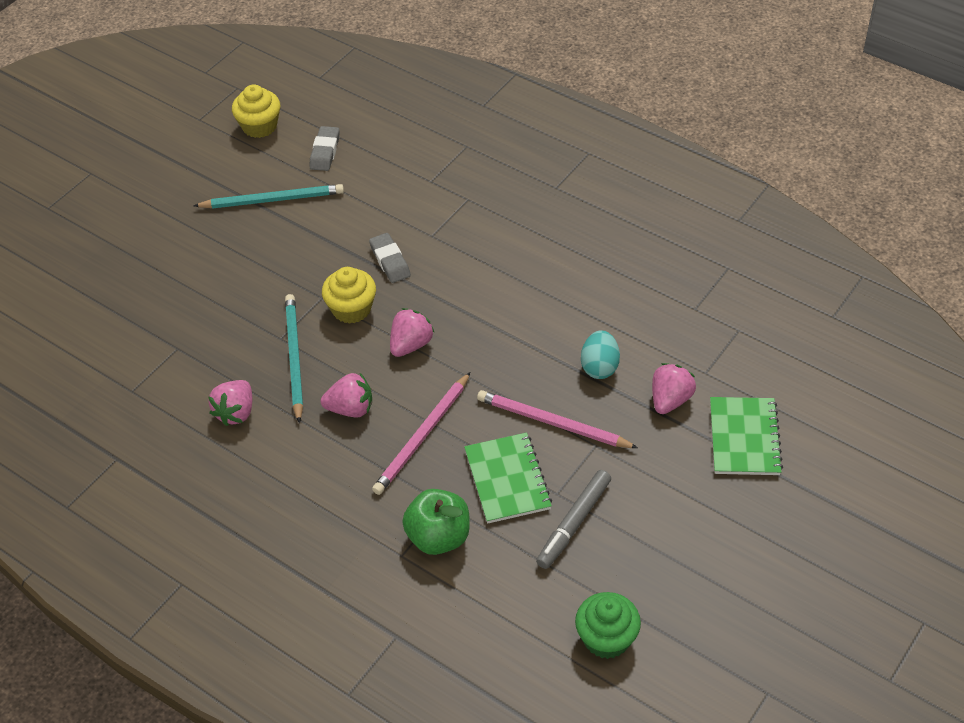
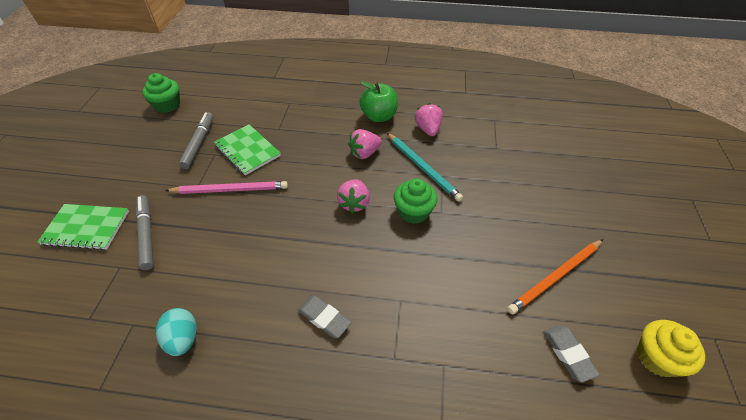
camera: 150 degrees right, 0 degrees up
(273, 200) = (555, 277): turquoise pencil -> orange pencil
(351, 309) = (413, 212): yellow cupcake -> green cupcake
(390, 261) = (416, 261): grey eraser -> grey eraser (324, 318)
(422, 436) = (311, 154): pink pencil -> none
(438, 537) = (274, 114): green apple -> green apple (379, 116)
(599, 367) = (207, 239): turquoise egg -> turquoise egg (183, 339)
(670, 400) = (146, 234): pink strawberry -> grey marker
(744, 438) = (86, 228): green notebook -> green notebook turned 60 degrees counterclockwise

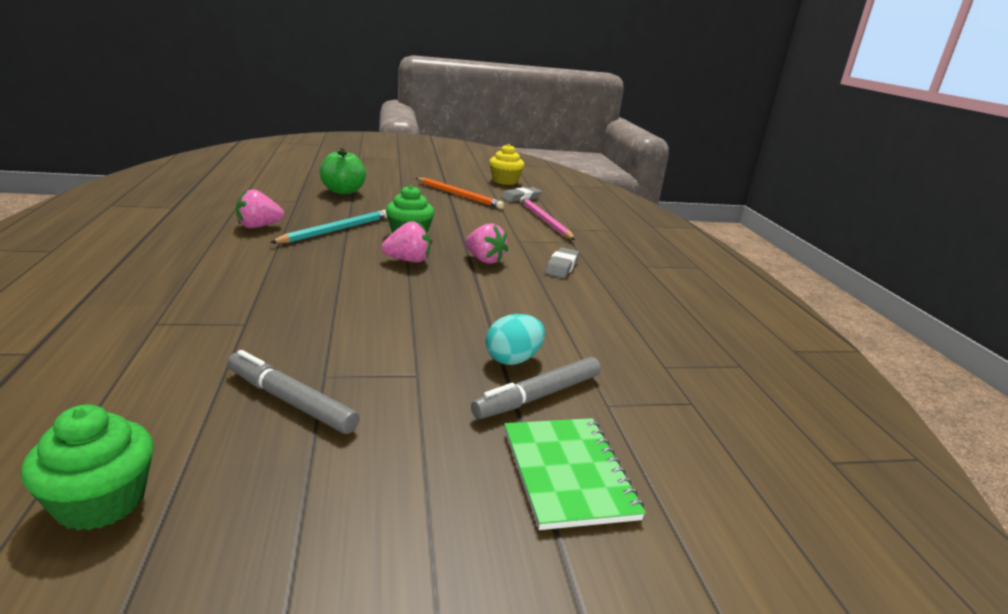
camera: 110 degrees left, 25 degrees down
(183, 339) = (646, 330): turquoise egg -> turquoise egg (513, 359)
(199, 143) = (290, 401): grey marker -> grey marker turned 45 degrees clockwise
(230, 190) = (412, 342): pink pencil -> pink pencil (544, 220)
(247, 150) = (311, 343): green notebook -> none
(364, 153) = (311, 258): pink strawberry -> pink strawberry (484, 260)
(379, 116) = (222, 252): green apple -> green apple (343, 191)

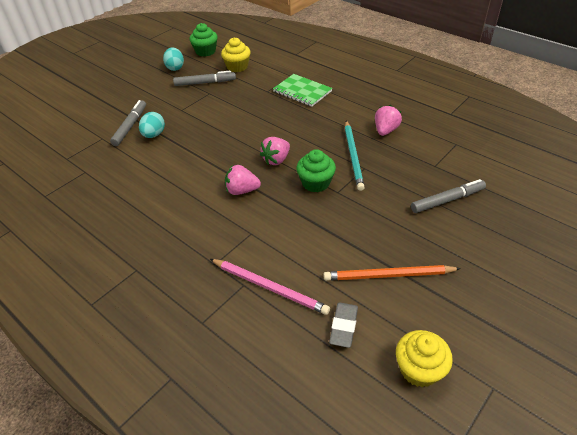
camera: 145 degrees right, 20 degrees up
(167, 397) = (237, 67): none -> yellow cupcake
(264, 494) = (175, 68): none -> turquoise egg
(343, 191) = (447, 200): green apple -> grey marker
(561, 267) = (192, 219): grey eraser -> none
(568, 473) = (102, 109): green notebook -> green notebook (302, 91)

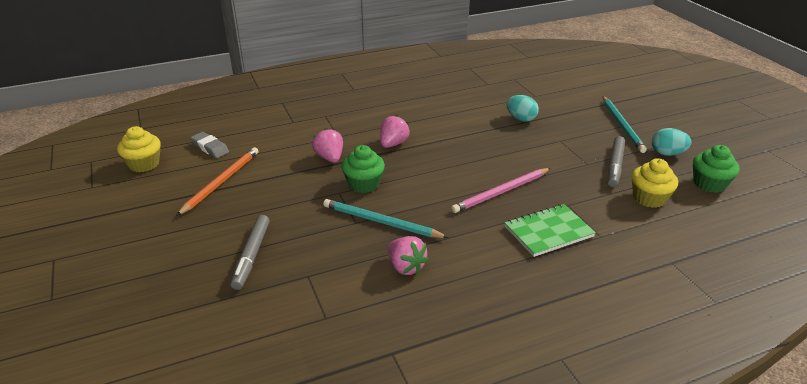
camera: 115 degrees right, 10 degrees down
(130, 126) = (546, 110): grey marker -> none
(141, 89) = (622, 126): none -> turquoise pencil
(269, 287) = (277, 130): pink pencil -> pink pencil (501, 192)
(276, 160) = (420, 172): pink strawberry -> pink strawberry (330, 158)

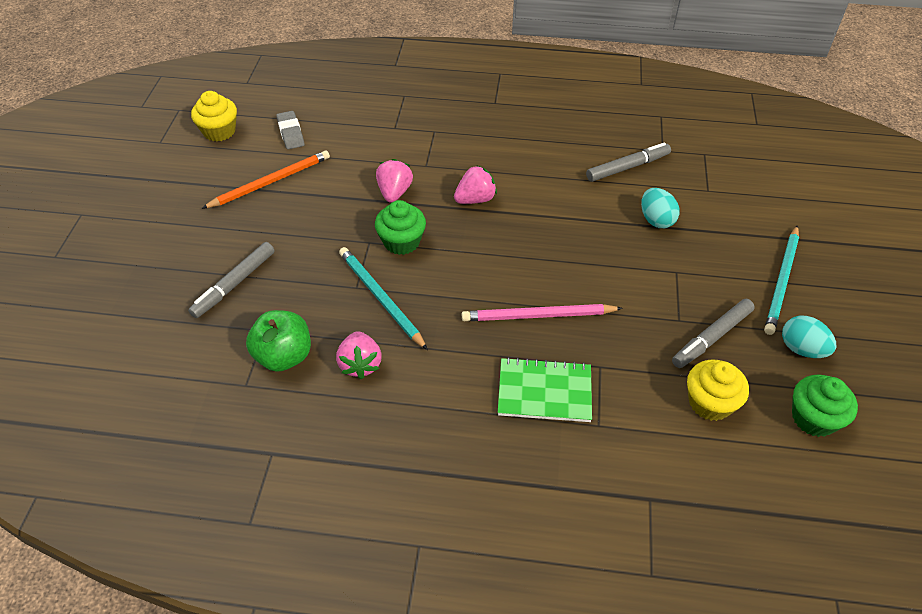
camera: 30 degrees right, 15 degrees up
(340, 286) = (284, 356): none -> green apple
(476, 98) = (627, 167): none -> grey marker

